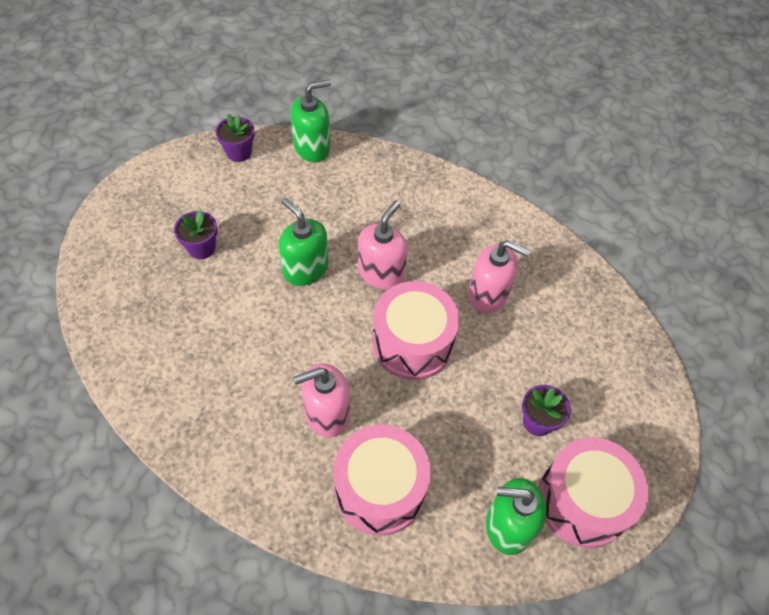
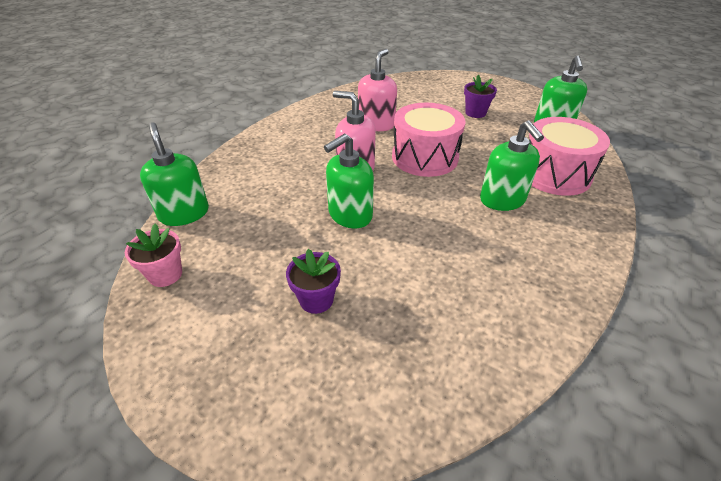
camera: 85 degrees left, 15 degrees down
(239, 152) = (165, 274): purple flower pot -> pink flower pot
(326, 414) = (502, 200): pink soap dispenser -> green soap dispenser
(582, 501) = (523, 103): pink drum -> none

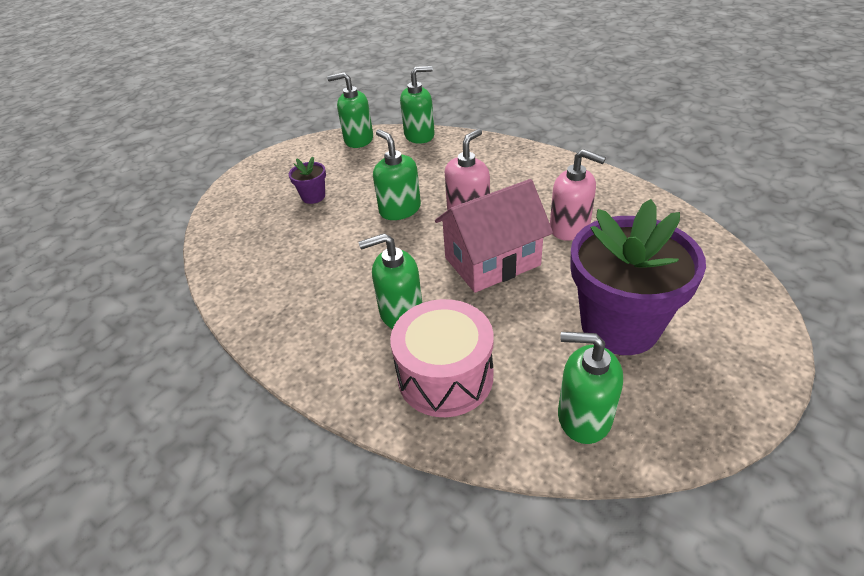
camera: 100 degrees right, 0 degrees up
(165, 274) = (358, 139): pink flower pot -> green soap dispenser
(425, 157) = (492, 261): pink drum -> pink house
(475, 113) = (619, 326): purple flower pot -> purple flower pot, size x2.33

